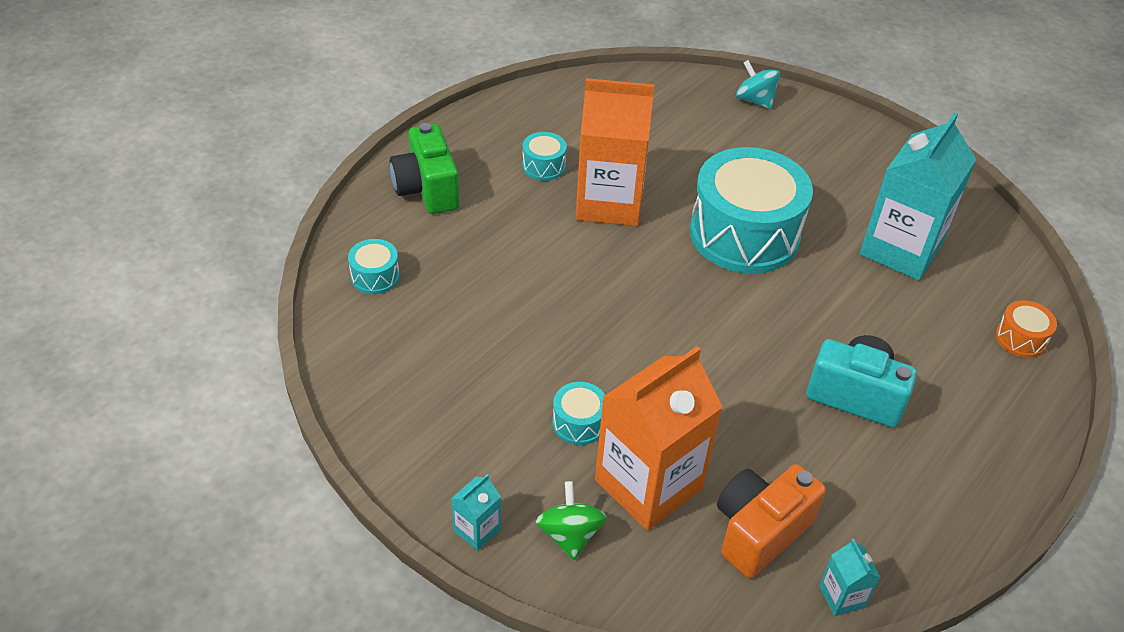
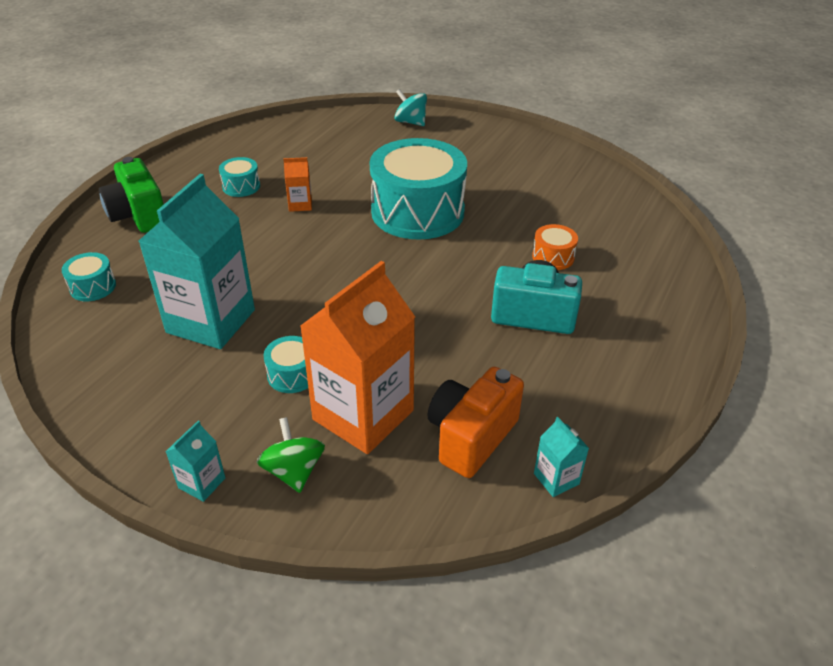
camera: 10 degrees left, 5 degrees down
(609, 202) = (300, 205): orange carton -> orange carton, size x0.42
(900, 249) = (546, 205): turquoise carton -> turquoise carton (211, 321)
(1020, 338) = (657, 253): orange drum -> orange drum (553, 257)

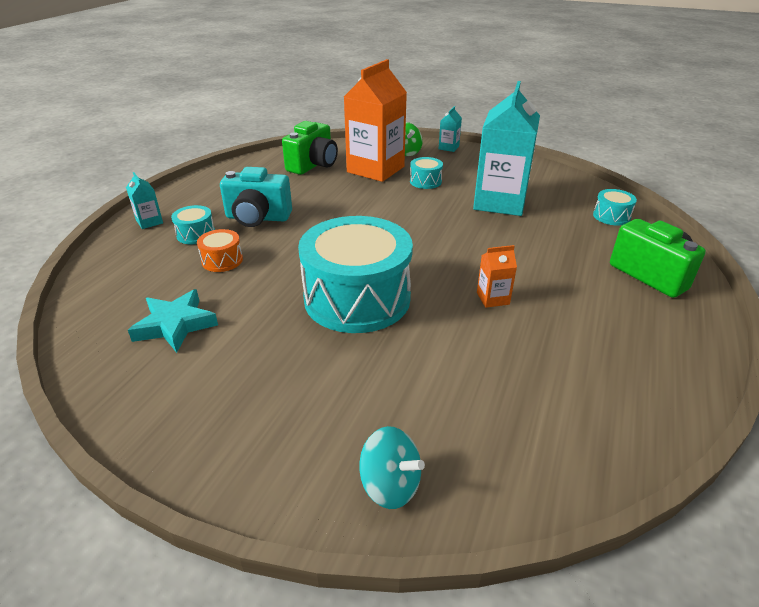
camera: 175 degrees right, 5 degrees down
(241, 186) = (579, 318): turquoise drum -> turquoise drum (196, 234)
(471, 437) = (313, 165): orange camera -> green camera
(556, 479) = (270, 156): turquoise carton -> turquoise carton (149, 222)
(566, 201) = (175, 325): none -> turquoise star

